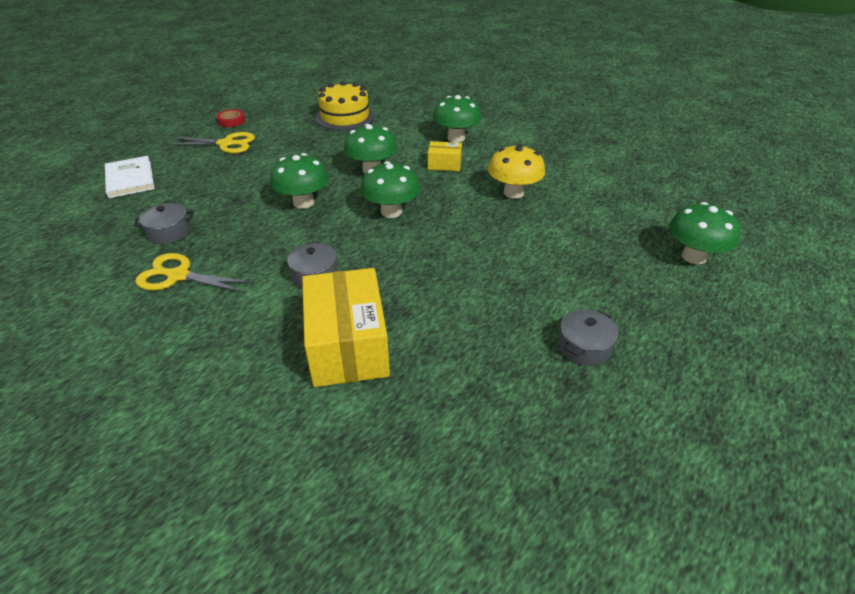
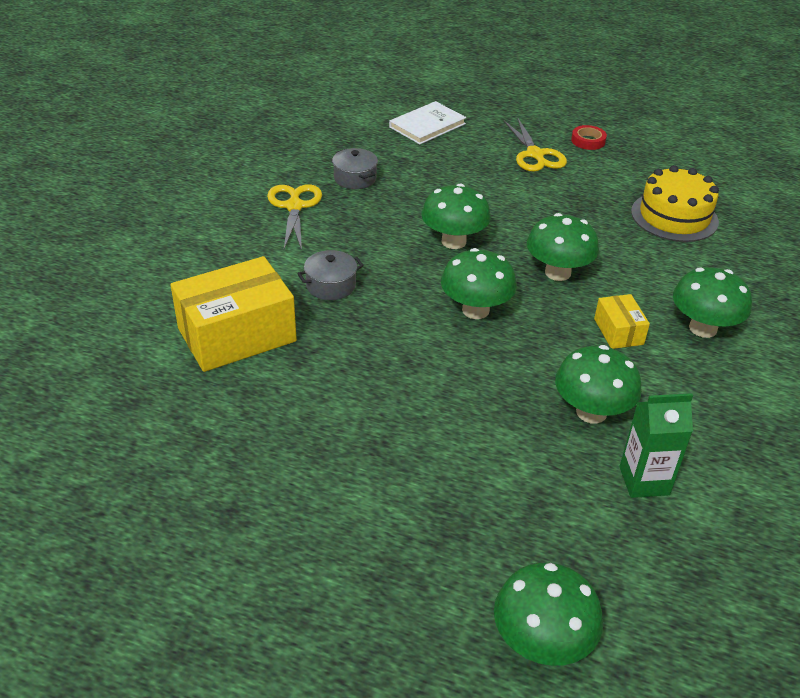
camera: 70 degrees right, 0 degrees up
(513, 193) = (591, 412): yellow mushroom -> green mushroom
(575, 191) = (644, 481): none -> green carton
(584, 347) = (291, 520): grey pot -> none

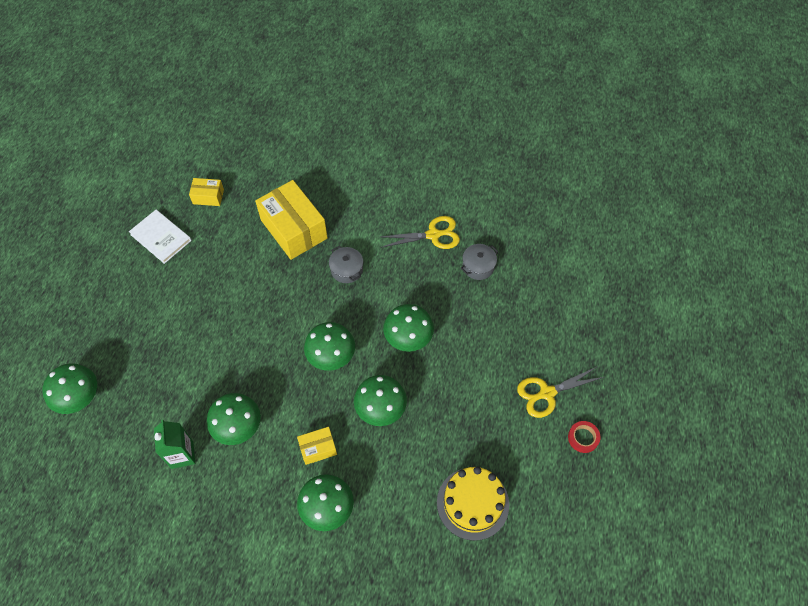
camera: 85 degrees right, 20 degrees up
(121, 440) = (208, 197): none -> yellow box
(427, 125) = (573, 308): white book -> white book (161, 237)

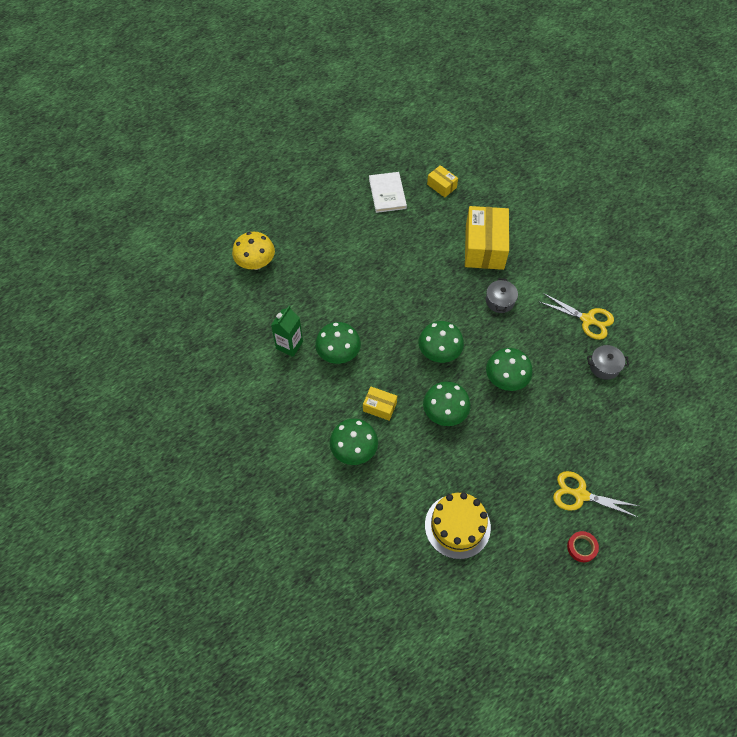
camera: 40 degrees right, 0 degrees up
(79, 398) = (256, 263): green mushroom -> yellow mushroom

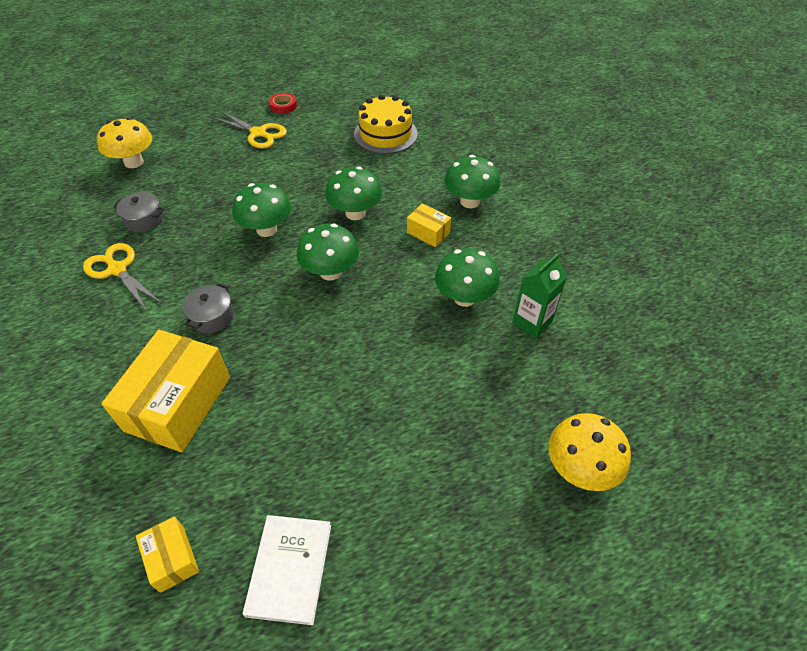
camera: 165 degrees left, 10 degrees down
(664, 426) = (134, 162): none -> yellow mushroom

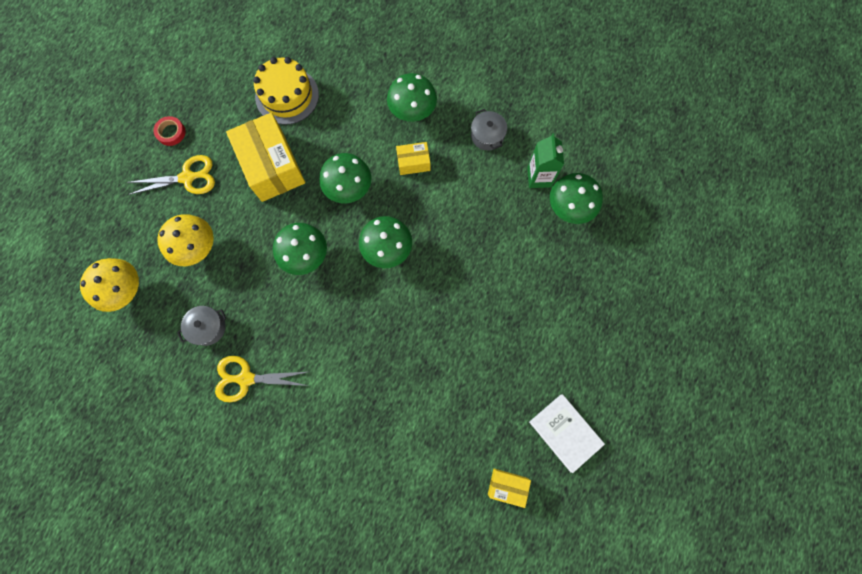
camera: 45 degrees left, 25 degrees up
(178, 403) = (406, 416): yellow box -> yellow box (272, 166)
(212, 317) = (354, 349): grey pot -> grey pot (487, 136)
(464, 297) = (486, 194): green mushroom -> green mushroom (569, 208)
(580, 468) = (641, 248): yellow mushroom -> yellow mushroom (197, 248)

